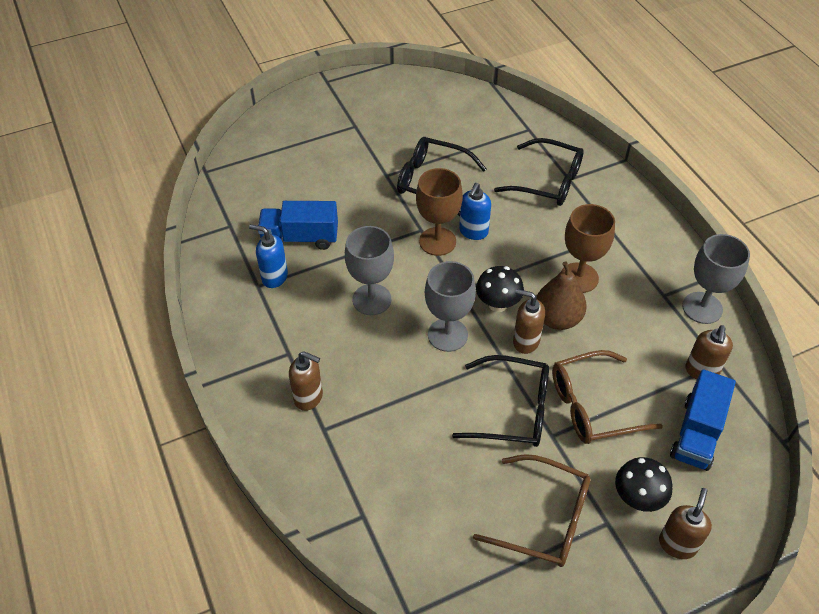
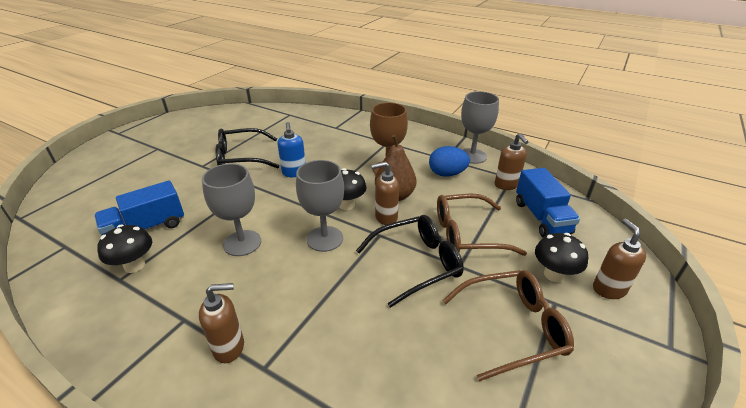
camera: 35 degrees left, 15 degrees down
(274, 277) = (134, 266): blue soap dispenser -> black mushroom
(437, 241) = (271, 187): brown goblet -> none
(549, 182) = (324, 132): black glasses -> none
(591, 406) = (466, 234): brown glasses -> brown glasses turned 45 degrees clockwise
(644, 319) = (447, 174): none -> blue egg

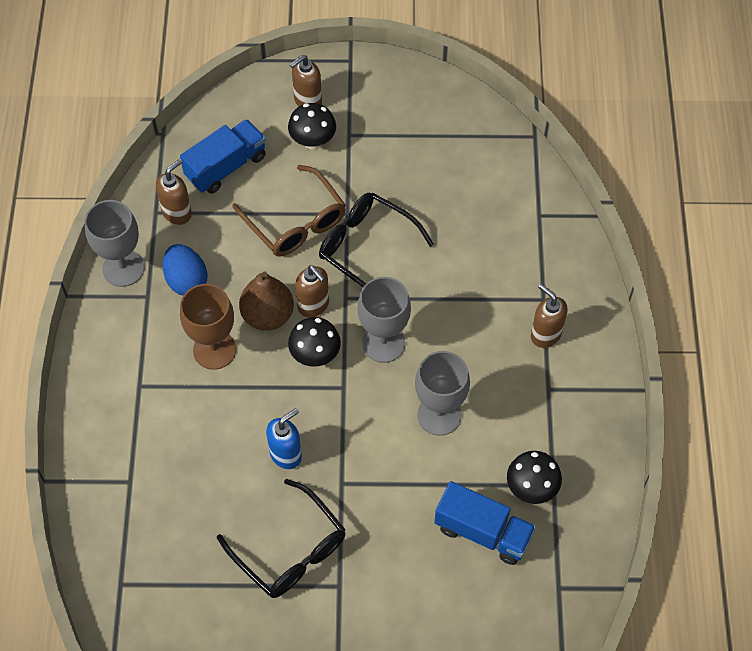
camera: 120 degrees left, 25 degrees up
(514, 327) = (395, 155): brown glasses -> none

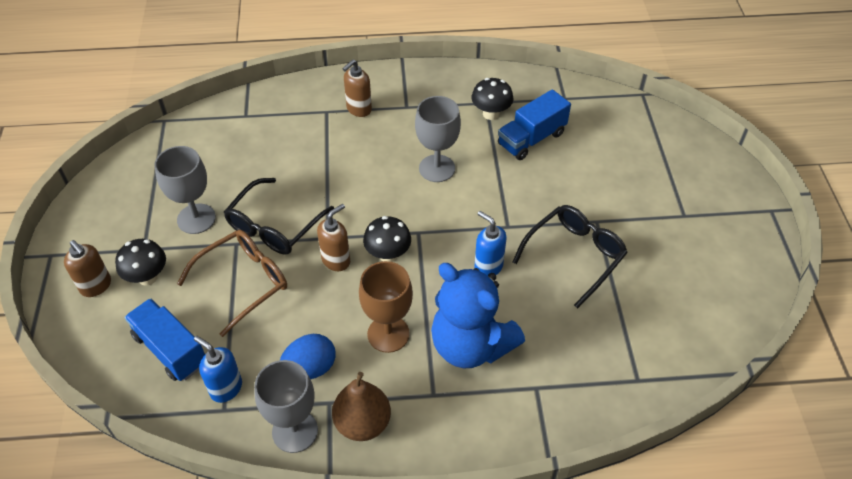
camera: 95 degrees left, 10 degrees down
(177, 213) = (226, 388): brown soap dispenser -> blue soap dispenser
(189, 425) = (471, 345): none -> blue teddy bear
(267, 315) = (348, 295): brown pear -> brown pear (363, 423)
(383, 343) = (372, 208): grey goblet -> grey goblet (196, 219)
(483, 532) = (531, 139): blue truck -> blue truck turned 150 degrees counterclockwise

